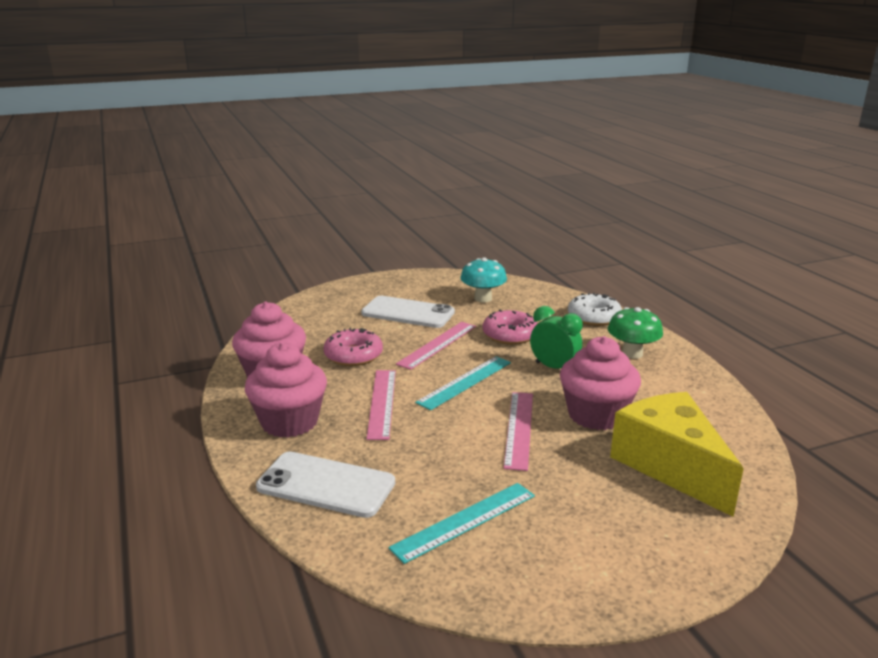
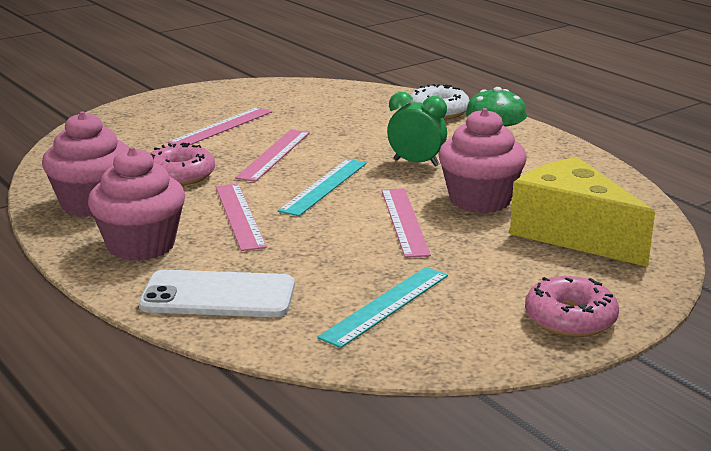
camera: 15 degrees left, 0 degrees up
(408, 313) = (222, 127): white phone -> pink ruler
(483, 298) = (303, 105): turquoise mushroom -> none
(510, 335) = (352, 137): pink donut -> pink donut (570, 319)

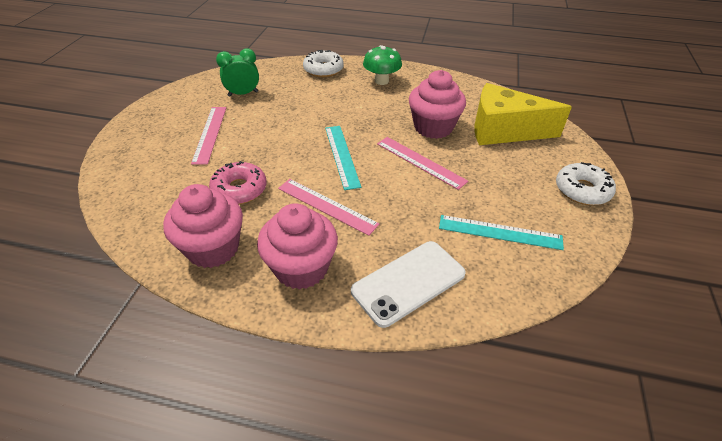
camera: 40 degrees left, 20 degrees up
(274, 155) = (276, 143): pink ruler -> none
(385, 305) = (500, 232): turquoise ruler -> turquoise ruler turned 75 degrees counterclockwise
(416, 163) = (365, 114): green clock -> green clock (243, 94)
(570, 319) = (582, 190): pink donut -> white donut

